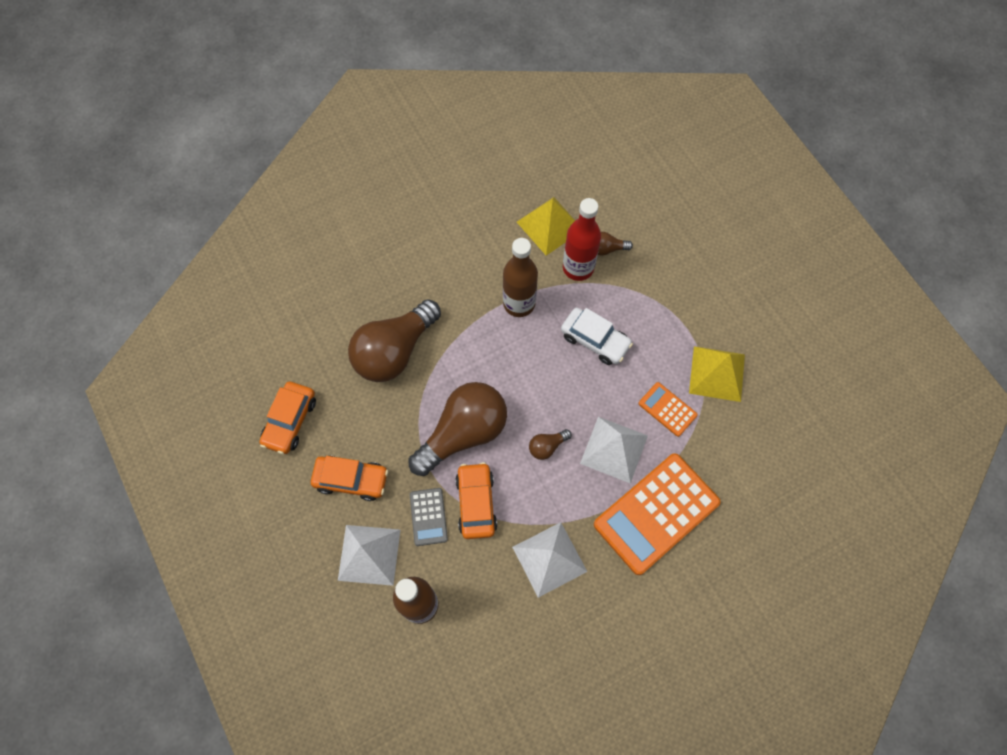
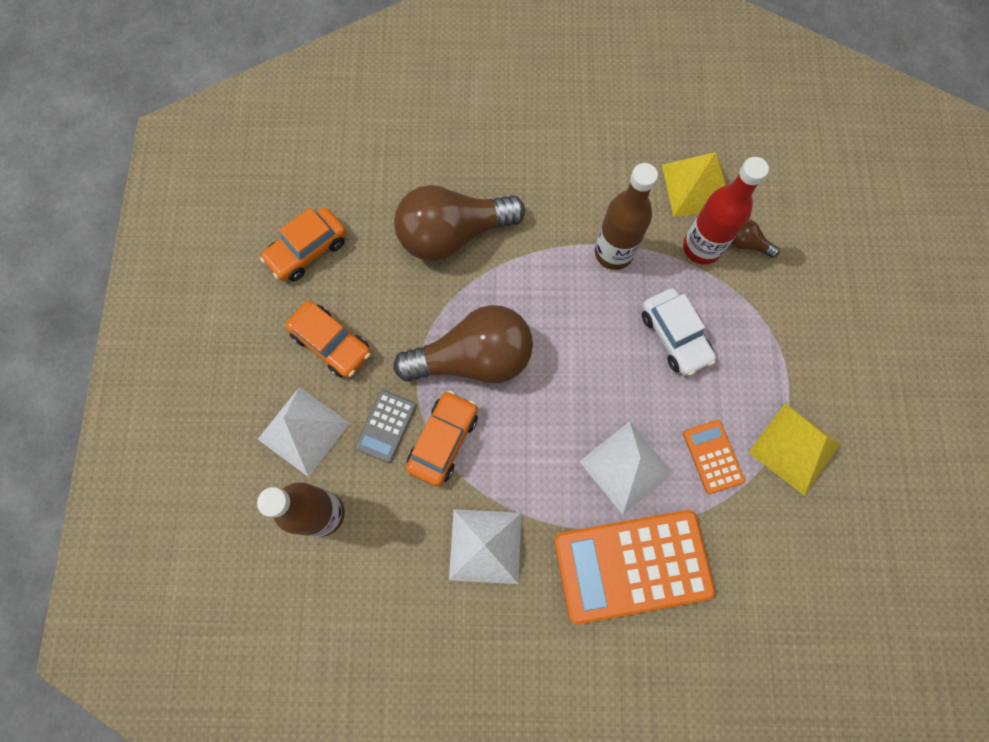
camera: 30 degrees right, 5 degrees up
(547, 446) = (554, 423): brown light bulb -> none

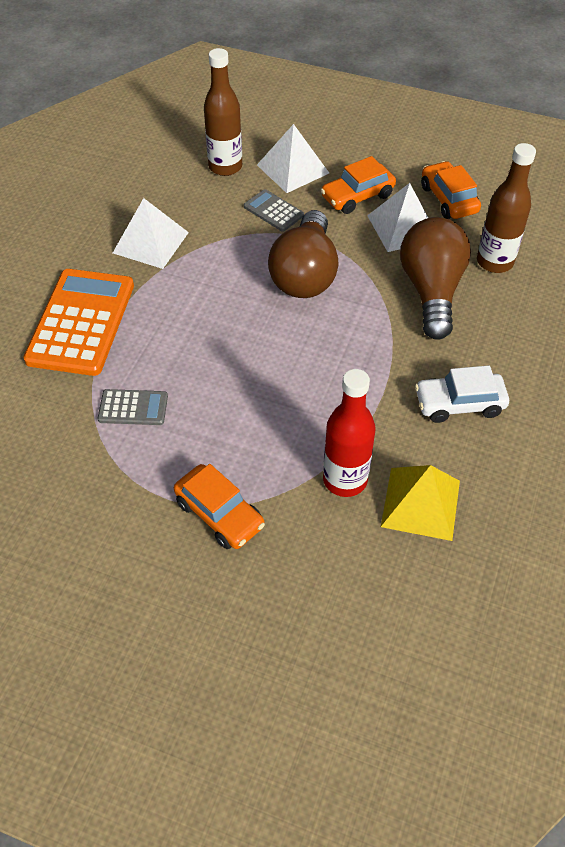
camera: 110 degrees right, 20 degrees down
(443, 440) = (245, 239): orange car -> orange car (219, 514)
(613, 253) = (367, 402): brown bottle -> brown bottle (494, 262)
(626, 467) = (159, 344): white pyramid -> white pyramid (403, 227)
(674, 336) = (259, 421): white car -> white car (459, 404)
(712, 456) = (133, 408): orange calculator -> grey calculator
(746, 244) = (334, 524): brown light bulb -> none
(794, 448) = (104, 475): yellow pyramid -> none

